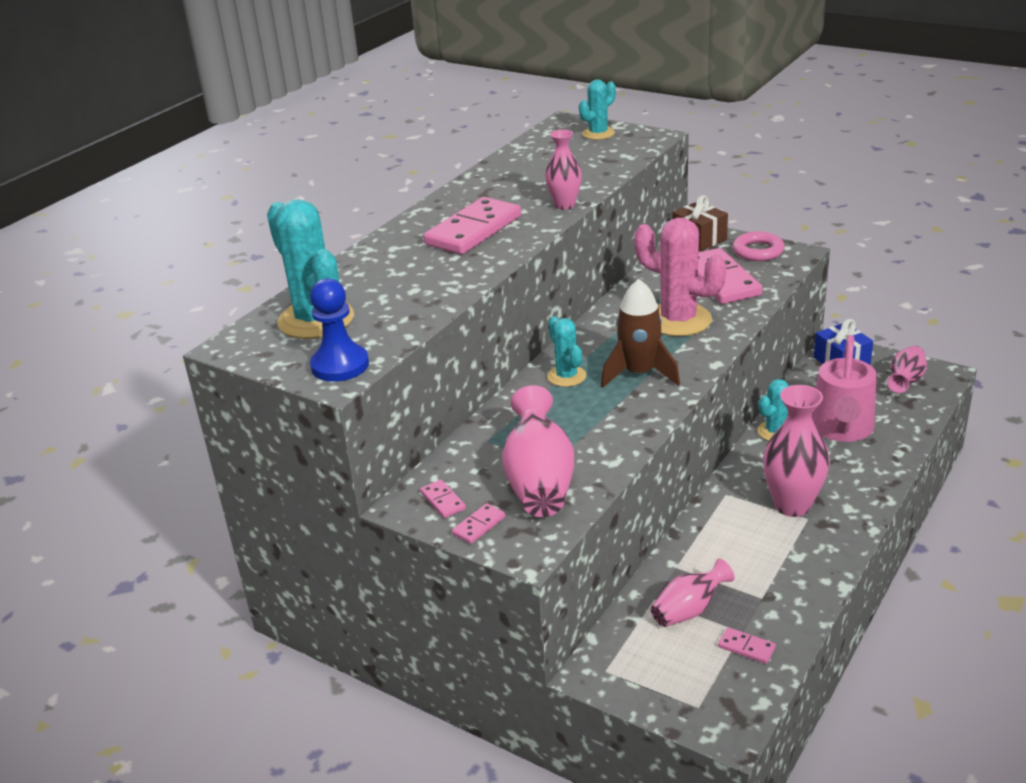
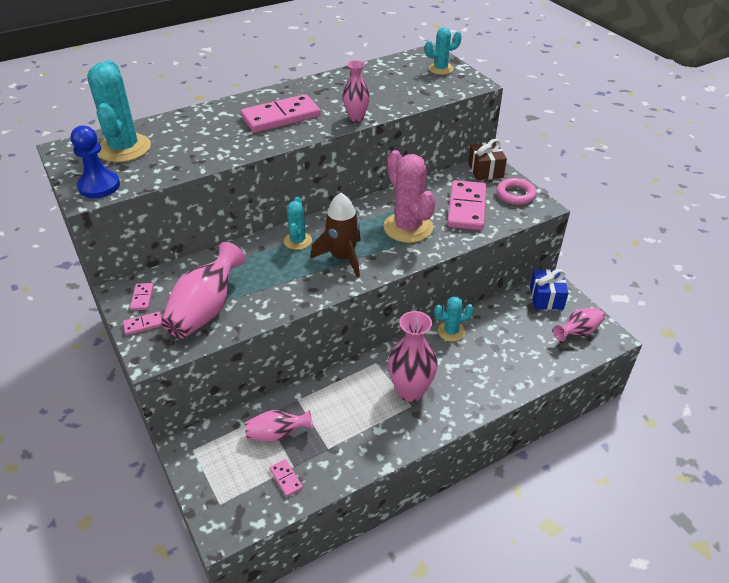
camera: 25 degrees right, 10 degrees up
(841, 430) = (497, 350): pink watering can -> none

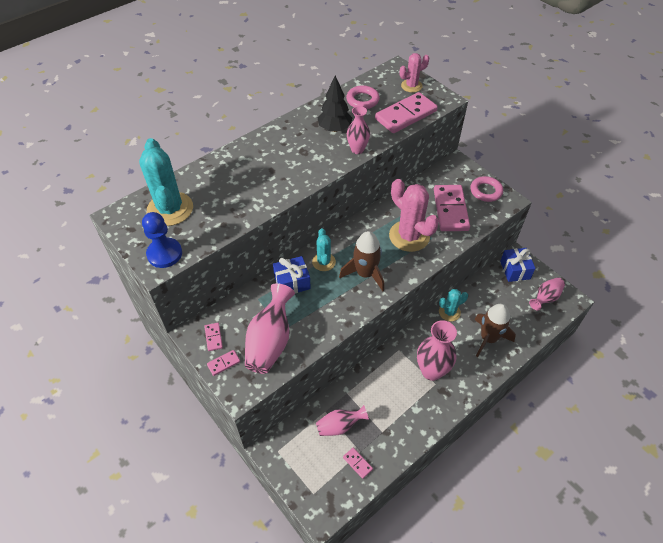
camera: 10 degrees left, 10 degrees up
(253, 256) = (292, 282): none -> blue gift
(281, 117) = (293, 156): pink domino -> pink domino (405, 115)
(337, 97) = (334, 129): none -> black tree
(379, 76) = (362, 100): none -> pink ring
(441, 69) = (411, 86): turquoise cactus -> pink cactus
(485, 170) = (456, 169): brown gift -> none
(493, 366) = (488, 338): none -> brown rocket

